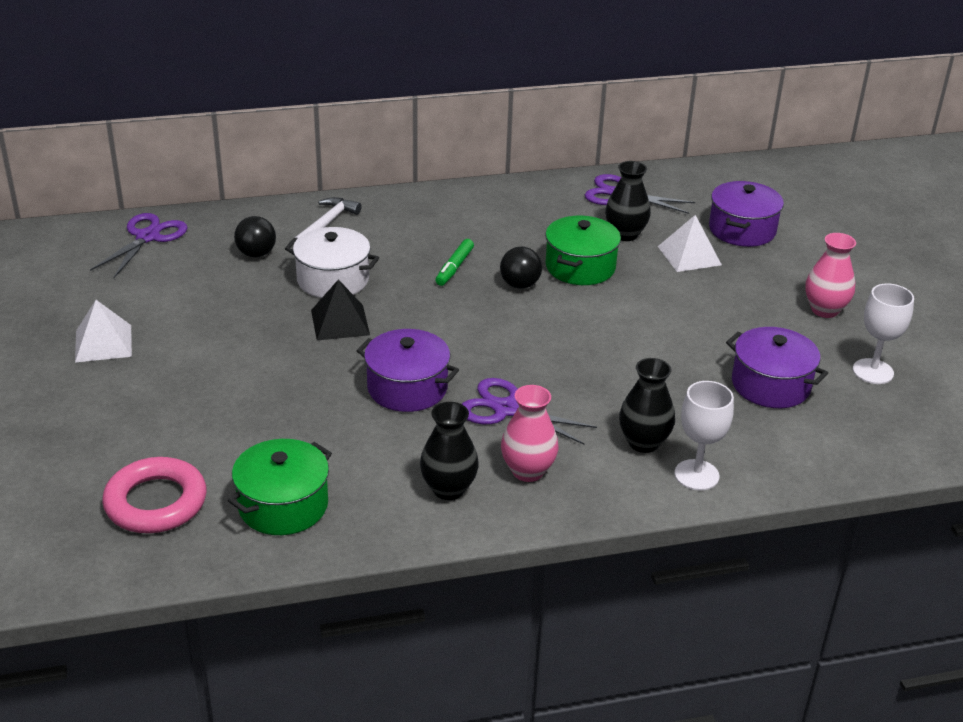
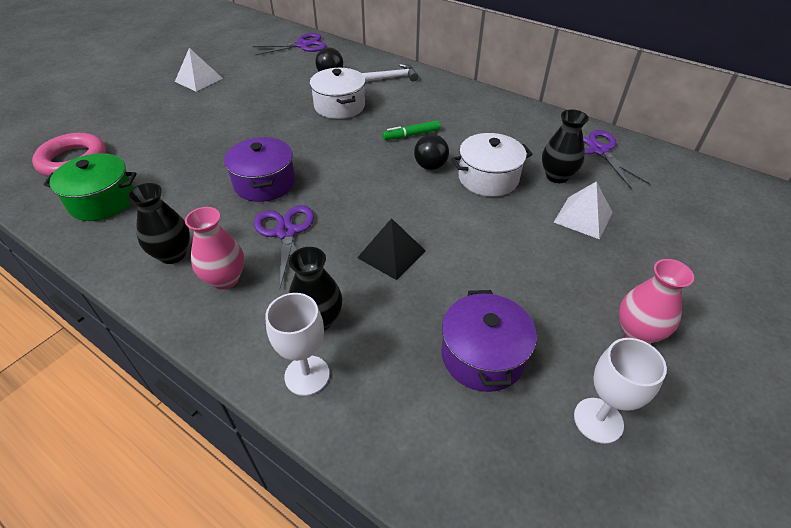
camera: 50 degrees right, 10 degrees up
(340, 322) = (302, 128): black pyramid -> black pyramid (391, 254)
(580, 267) = (488, 178): green pot -> white pot
(742, 230) = (661, 225): purple pot -> none

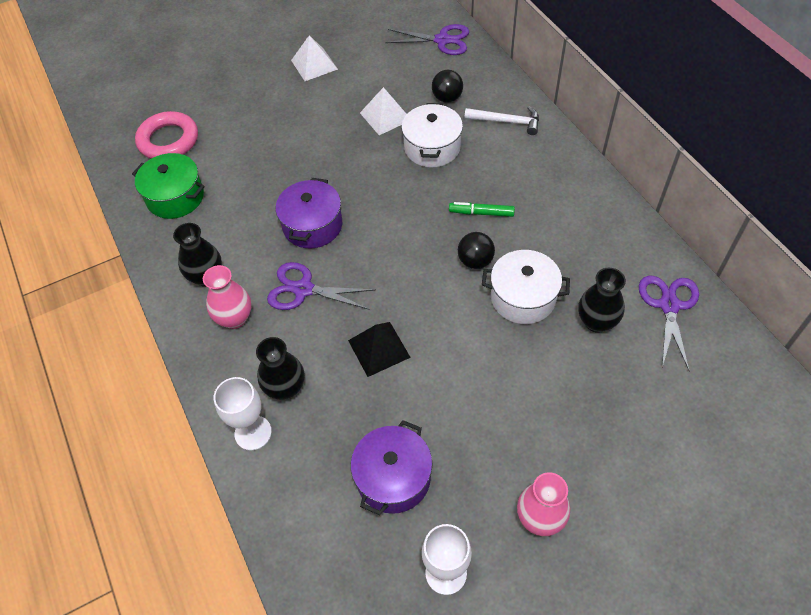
camera: 30 degrees right, 10 degrees up
(286, 232) = (303, 289): purple scissors -> purple scissors turned 90 degrees counterclockwise
(583, 217) = (585, 381): white pyramid -> white pyramid (385, 116)

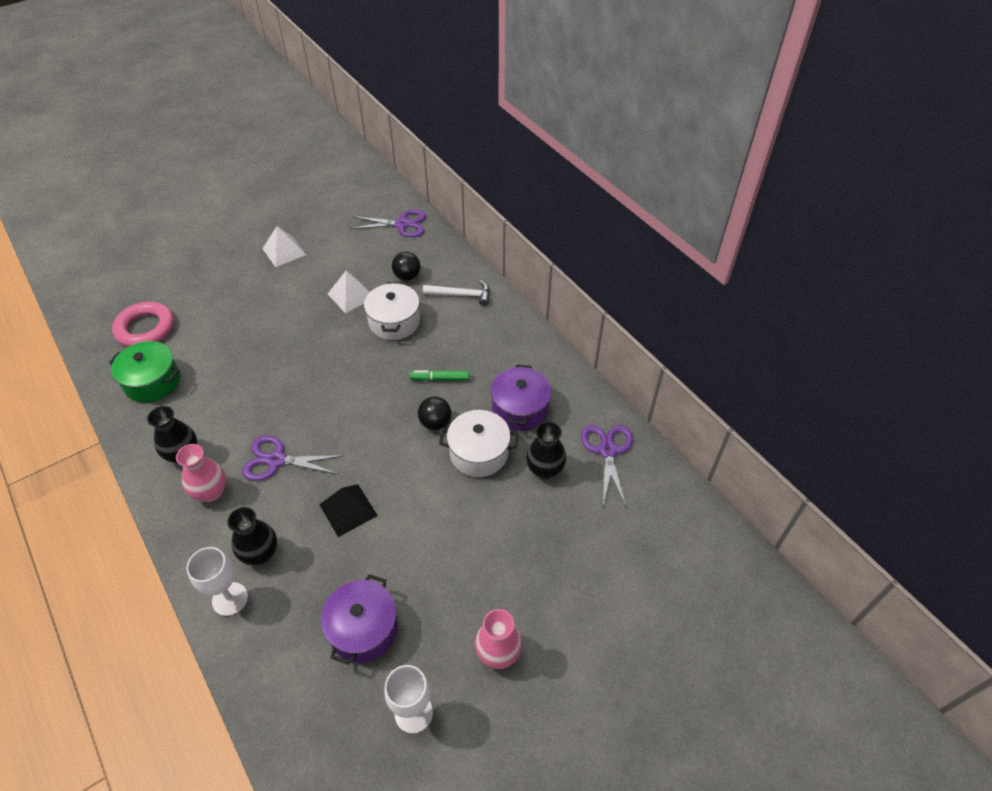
camera: 10 degrees left, 5 degrees down
(312, 225) = (284, 400): purple pot -> purple pot (520, 409)

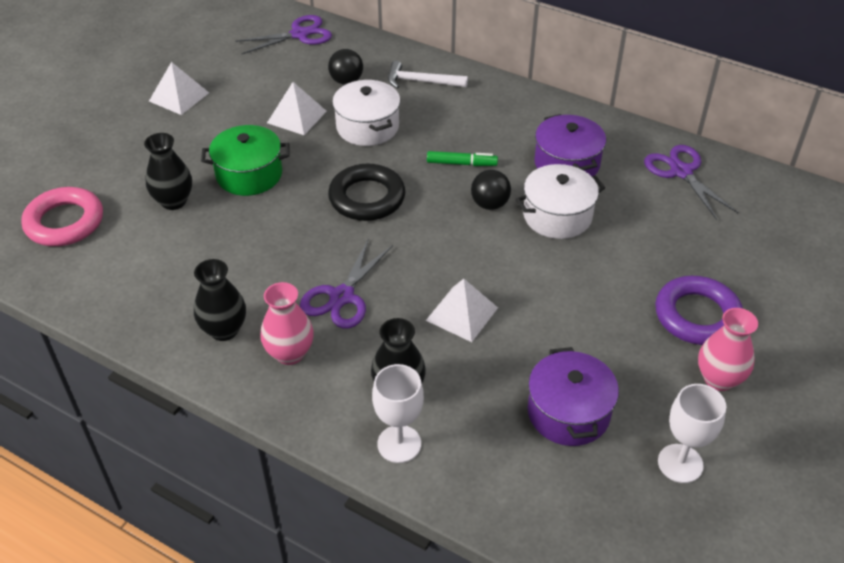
camera: 25 degrees left, 5 degrees down
(152, 382) = (121, 272): green pot -> green pot (249, 174)
(276, 460) = (342, 297): purple scissors -> purple scissors turned 45 degrees counterclockwise
(348, 510) = (462, 314): black pyramid -> white pyramid
(351, 383) = (367, 198): none -> black ring
(440, 379) = (461, 163): green marker -> green marker turned 150 degrees counterclockwise
(461, 295) = (421, 82): white hammer -> white hammer turned 150 degrees counterclockwise
(523, 588) = (697, 316): none -> purple ring
(544, 470) = (635, 208): black vase -> black vase (174, 201)

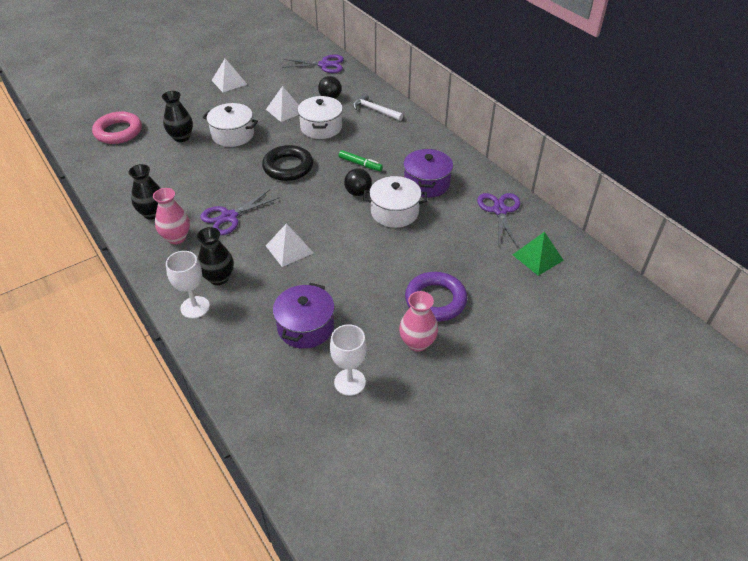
camera: 25 degrees right, 0 degrees up
(249, 174) = (233, 135): green pot -> white pot
(769, 217) = (537, 257): none -> green pyramid

